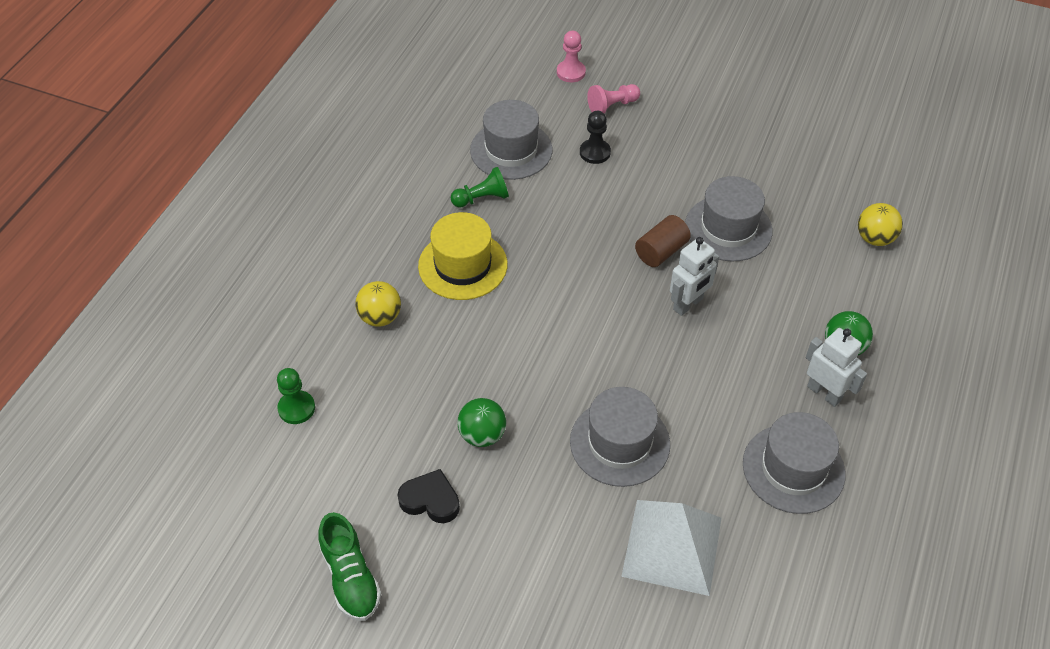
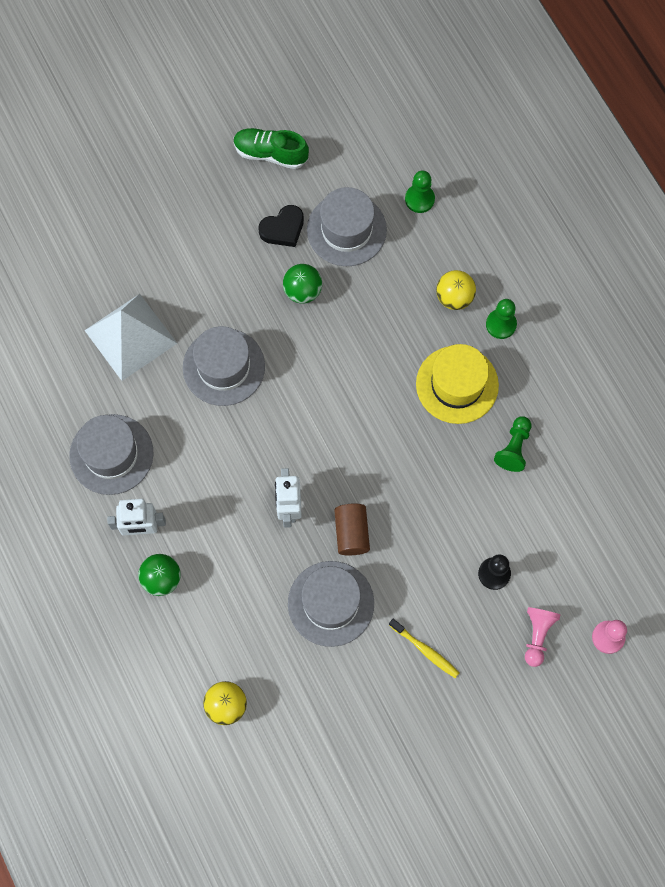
camera: 130 degrees right, 20 degrees up
(377, 270) = (501, 324): none -> green pawn
(511, 150) = (550, 511): grey hat -> grey hat (346, 230)
(695, 155) = (425, 650): none -> yellow toothbrush

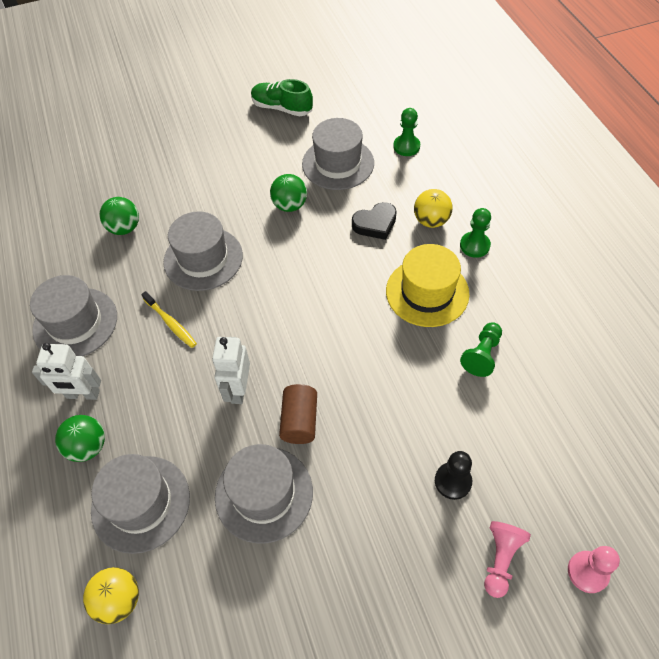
camera: 10 degrees right, 15 degrees down
(130, 337) = (124, 228): white pyramid -> green ball
(224, 624) = (141, 503): none -> grey hat
(283, 229) = (281, 159): black heart -> black heart (375, 224)
(425, 650) = (364, 561): yellow toothbrush -> yellow toothbrush (171, 323)

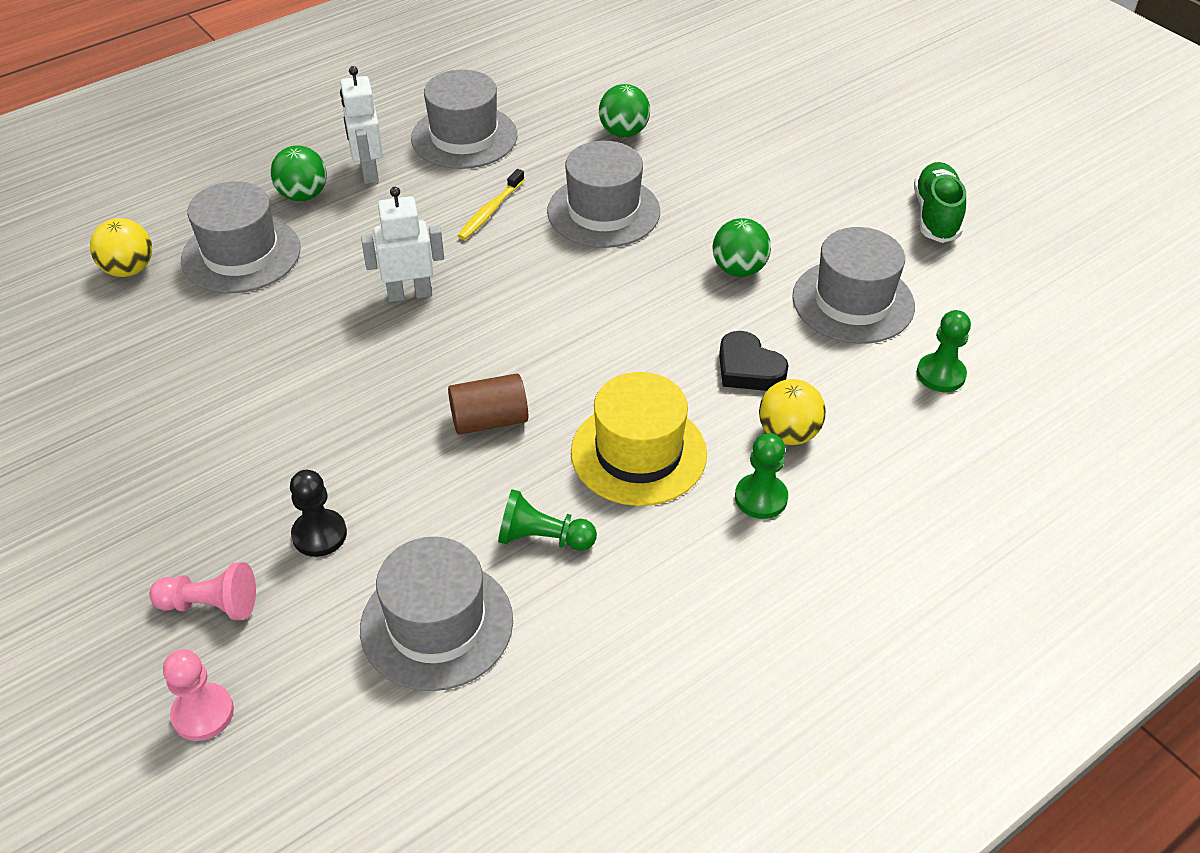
camera: 70 degrees right, 10 degrees down
(264, 493) = (269, 351): grey hat -> grey hat (436, 624)
(299, 421) = (377, 360): brown cylinder -> brown cylinder (489, 420)

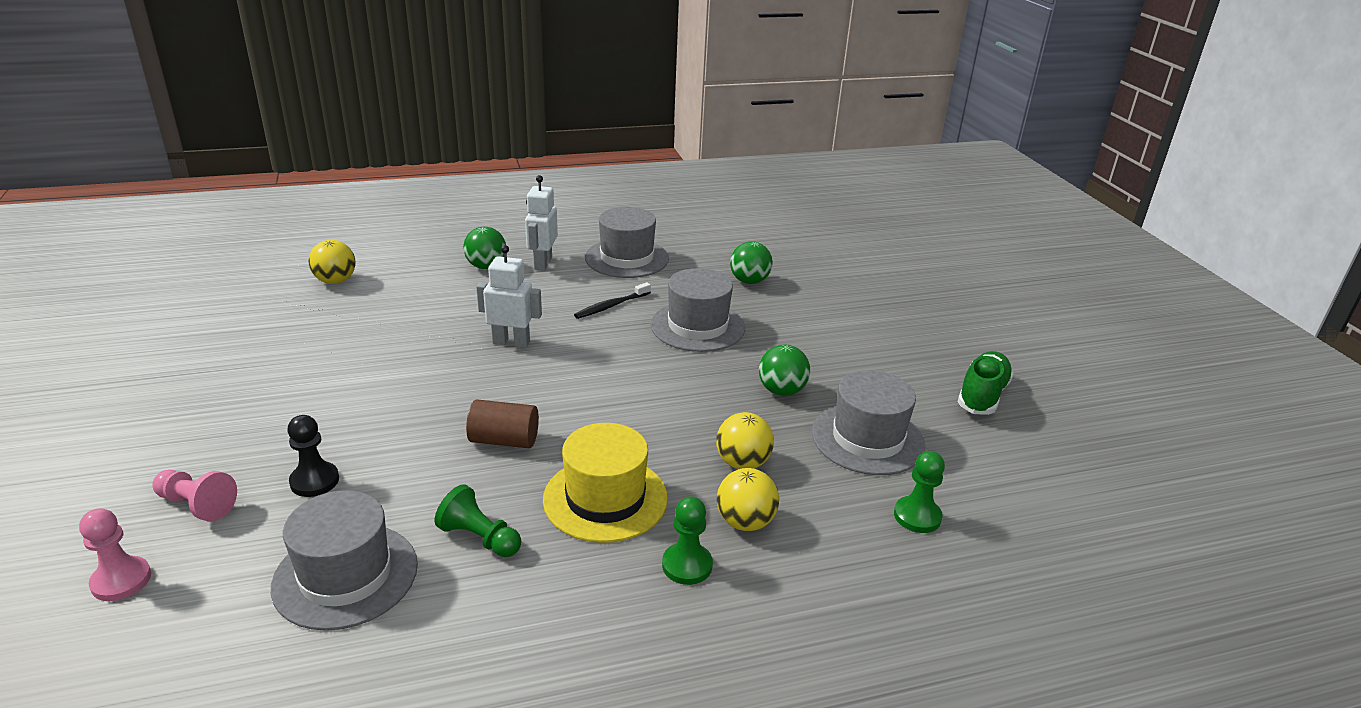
camera: 20 degrees right, 15 degrees down
(241, 254) = (415, 290): grey hat -> none
(490, 211) = (611, 306): yellow toothbrush -> black toothbrush
(748, 368) = (742, 463): black heart -> yellow ball

